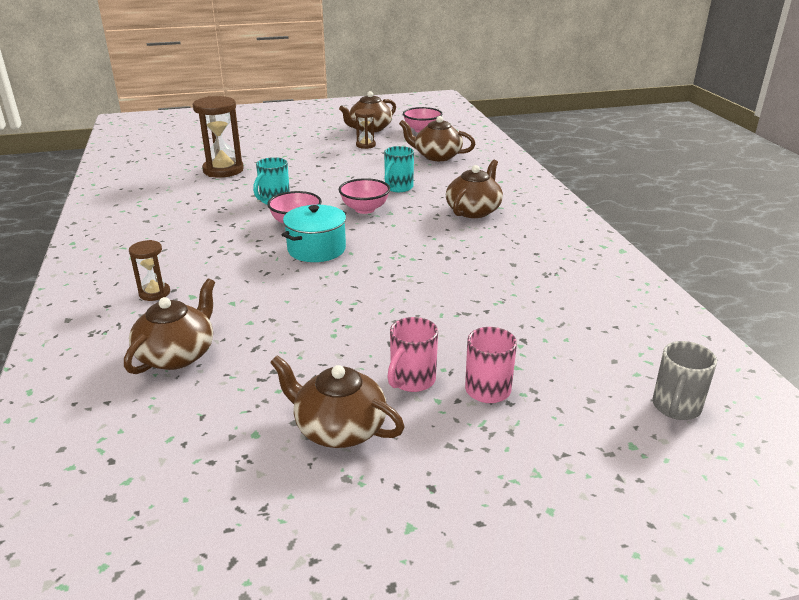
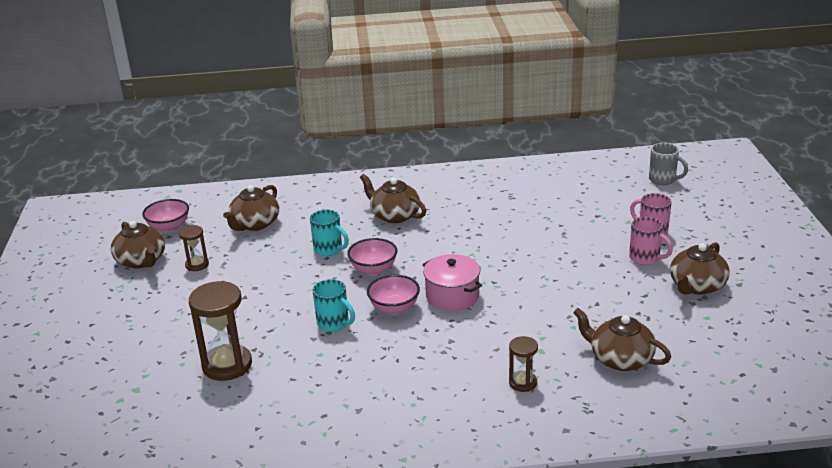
camera: 80 degrees left, 0 degrees up
(316, 249) = (452, 296): turquoise pot -> pink pot

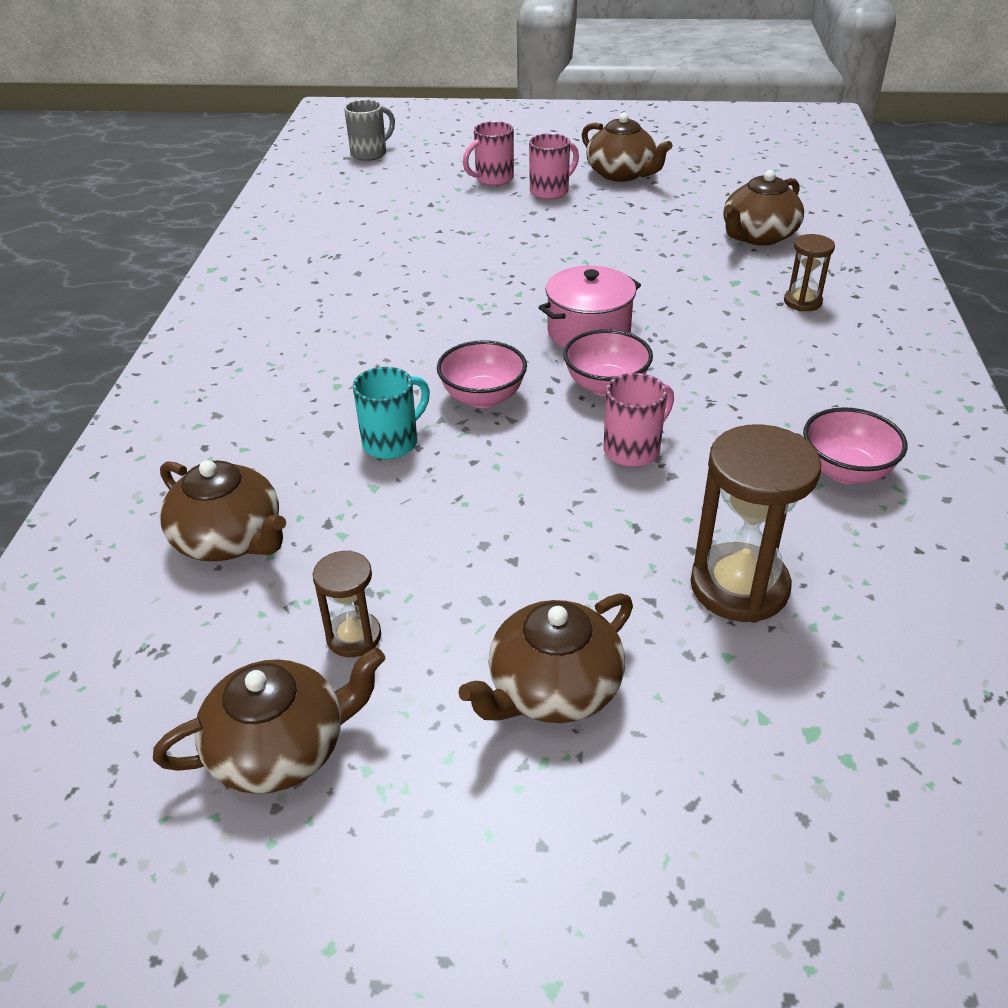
camera: 80 degrees left, 10 degrees up
(169, 227) = (144, 695): pink bowl -> pink bowl (845, 471)
(334, 323) = (633, 450): turquoise mug -> pink mug
(394, 215) = (317, 363): brown teapot -> brown teapot (552, 689)

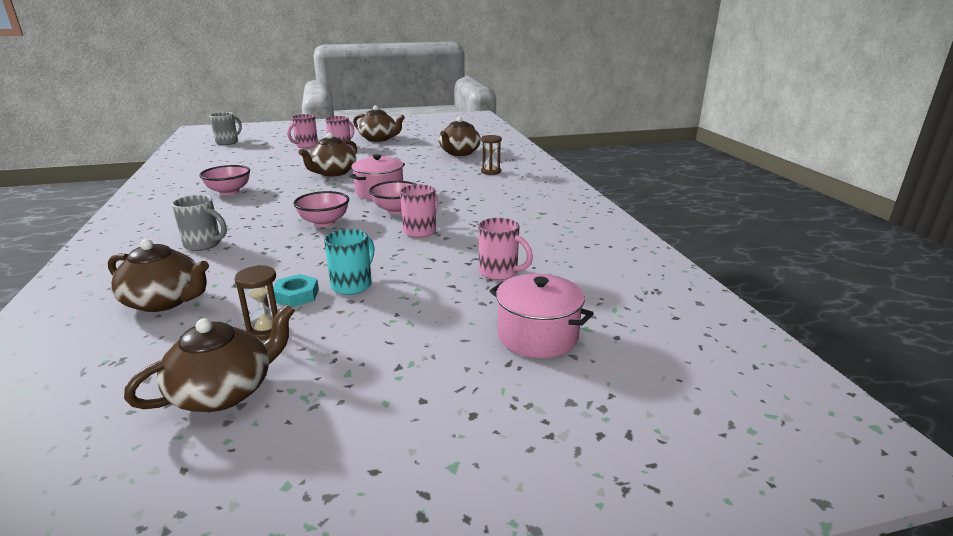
camera: 20 degrees left, 15 degrees down
(298, 419) = (204, 244): none -> grey mug
(392, 442) = (271, 246): turquoise mug -> turquoise mug (353, 285)
(408, 568) = (296, 295): none -> turquoise nut
(552, 689) = (406, 330): brown teapot -> brown teapot (333, 173)
(739, 586) = (499, 273): brown hourglass -> pink mug
(757, 756) = (537, 336): none -> pink pot
(845, 471) = (537, 224): pink bowl -> pink bowl (229, 192)

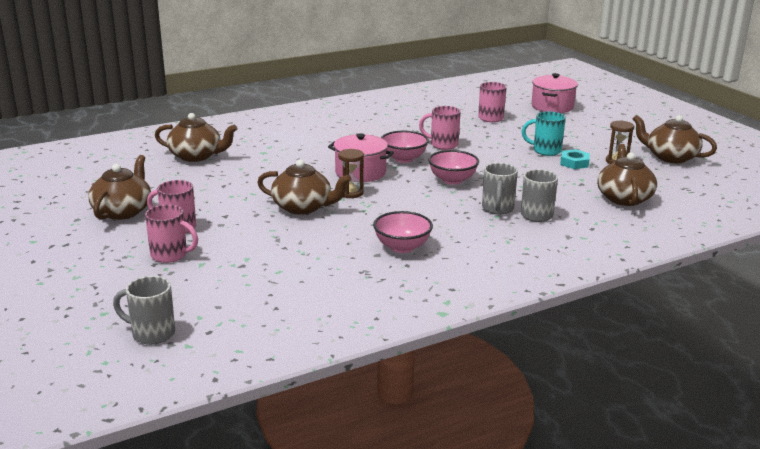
camera: 105 degrees left, 0 degrees up
(240, 230) = (497, 209): none -> grey mug
(491, 172) = (269, 136): brown hourglass -> brown hourglass (351, 193)

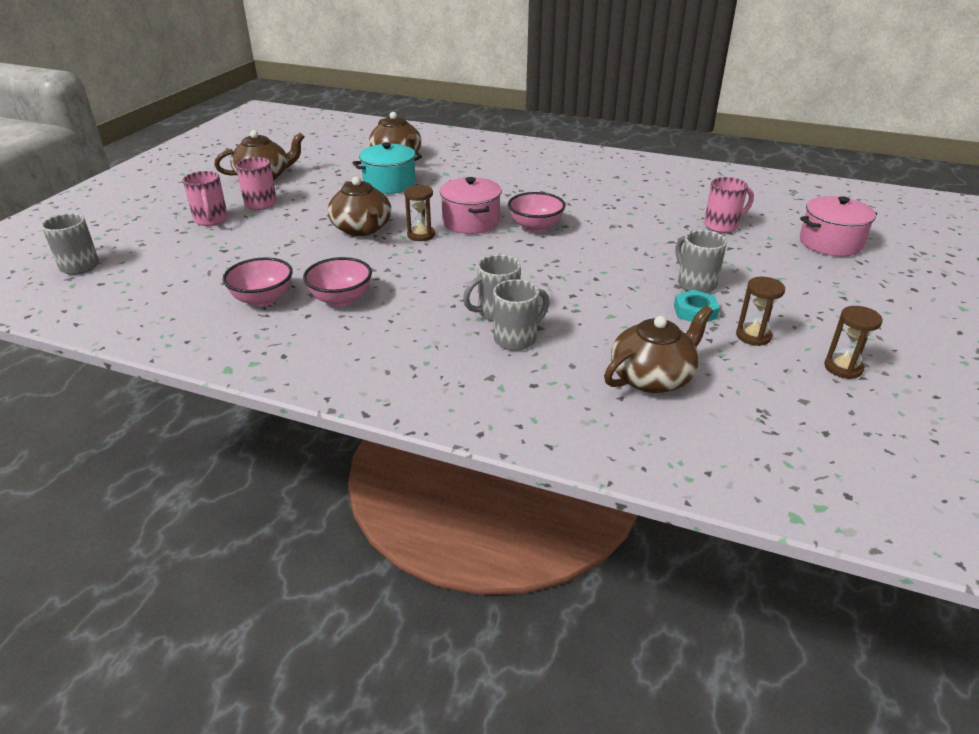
camera: 50 degrees right, 10 degrees up
(242, 174) = (389, 184): none -> turquoise pot
(443, 145) = (603, 230): pink mug -> none
(452, 180) = (527, 266): pink bowl -> pink bowl (263, 299)
(545, 151) = (695, 284): turquoise mug -> grey mug
(670, 157) = (843, 368): brown teapot -> brown hourglass

